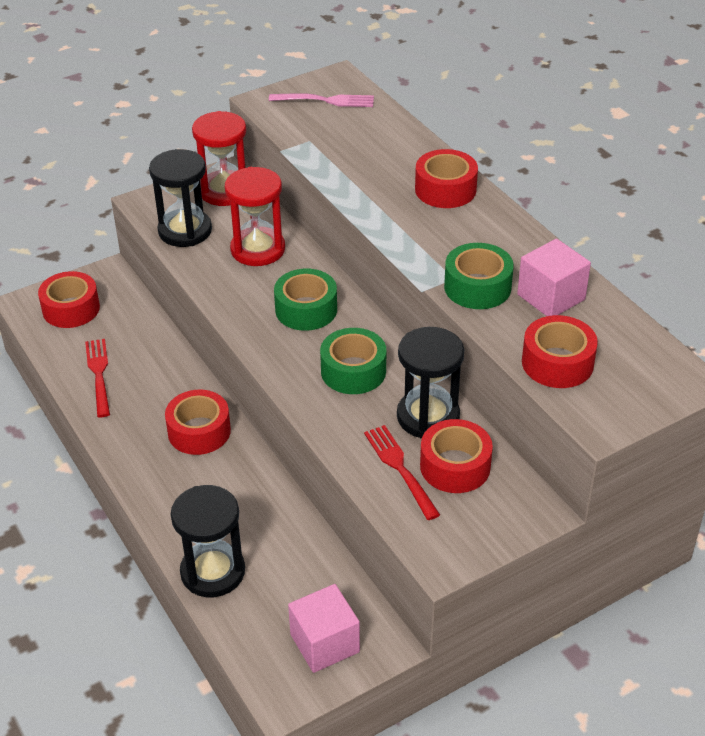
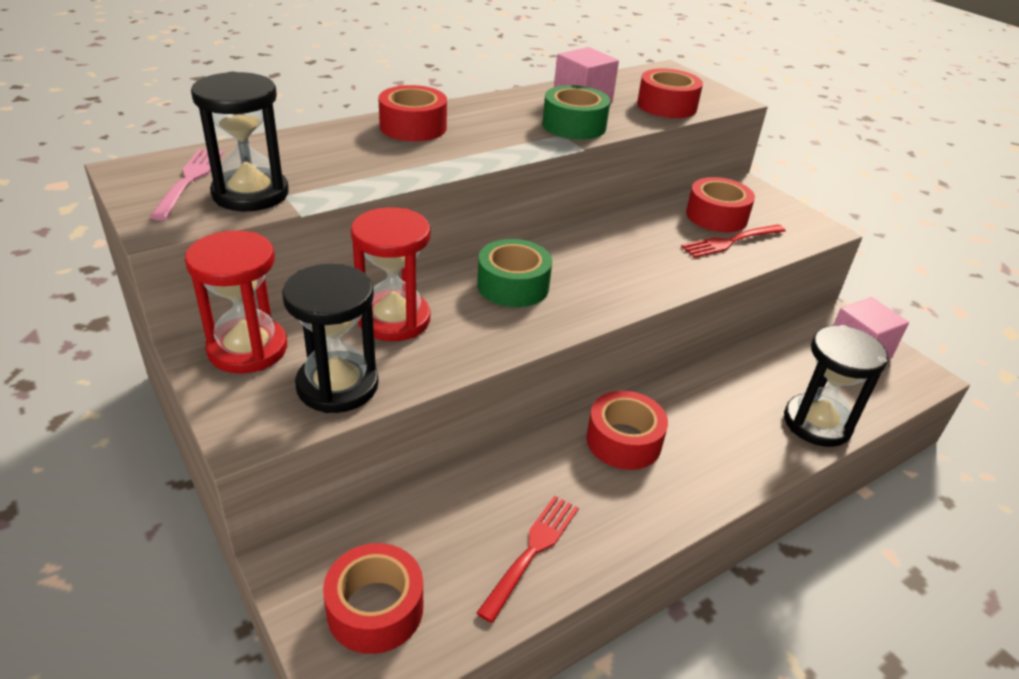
camera: 95 degrees left, 5 degrees down
(99, 375) = (531, 552): red fork -> red fork turned 135 degrees clockwise
(353, 371) = (609, 260): green tape -> none
(428, 416) = (661, 224): black hourglass -> black hourglass (250, 194)

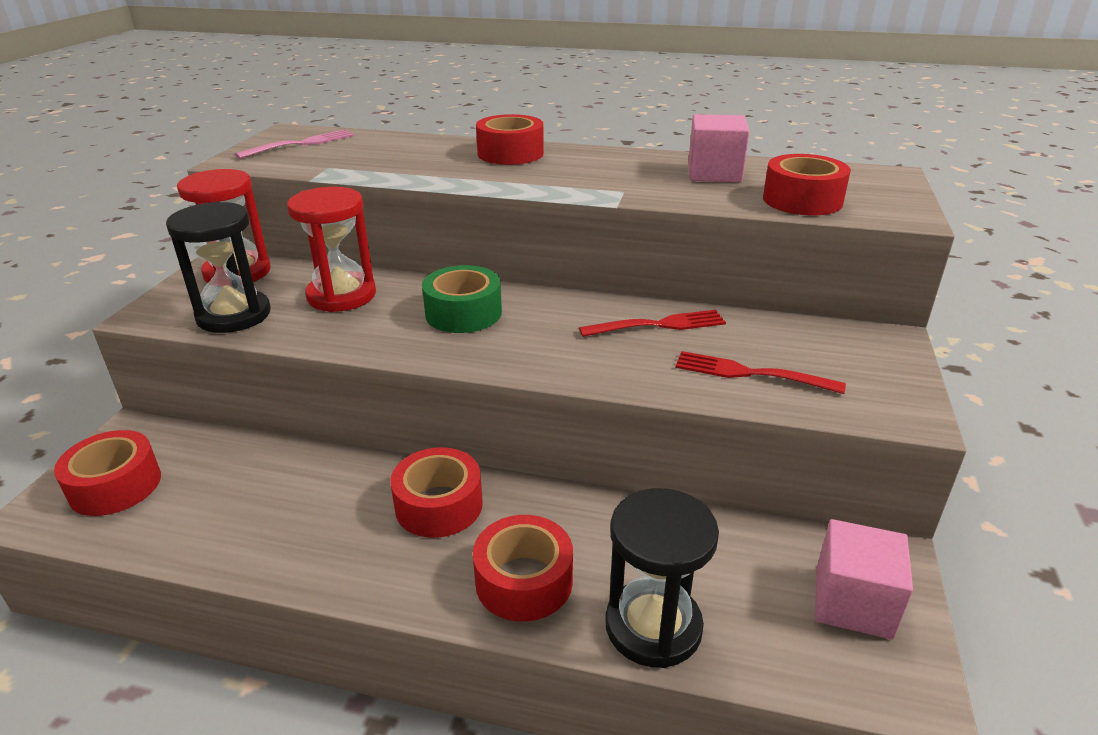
camera: 50 degrees right, 5 degrees down
(250, 194) = (312, 160): black hourglass -> none
(531, 552) = (239, 526): red fork -> red fork (657, 325)
(574, 125) = (653, 188): green tape -> none
(716, 216) = (783, 346): red tape -> red tape (524, 581)

